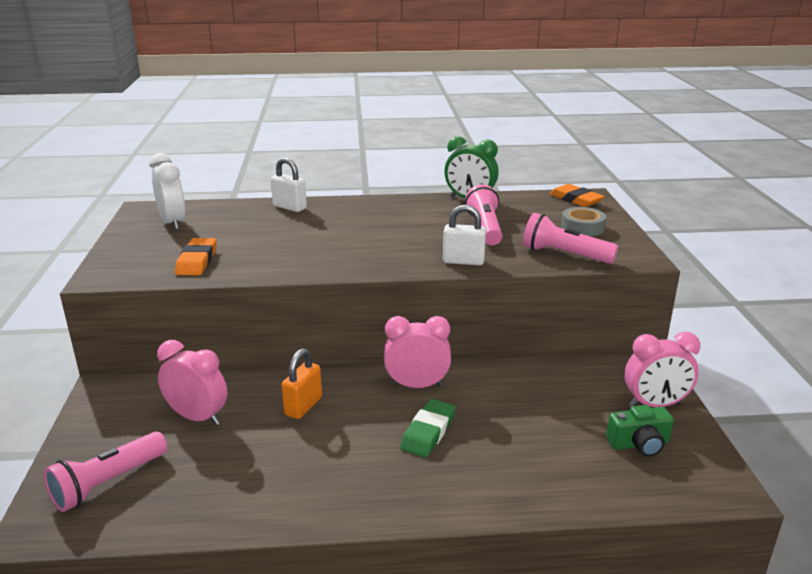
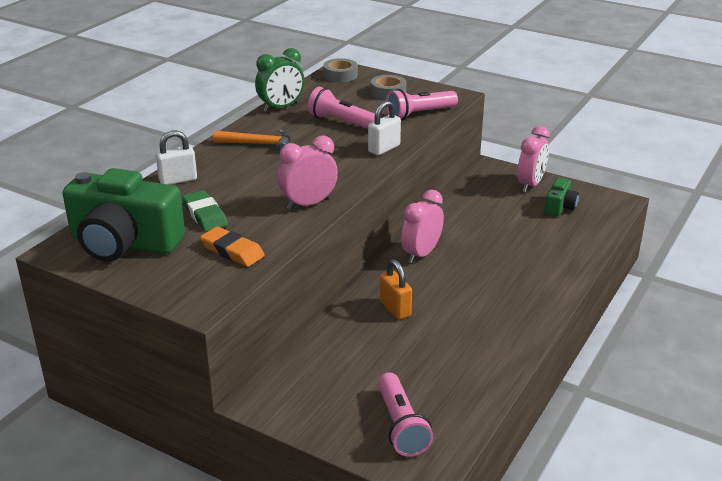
camera: 55 degrees left, 5 degrees up
(173, 223) = (124, 243): white clock -> green camera
(197, 417) = (357, 361): pink clock -> pink clock (308, 204)
(390, 213) = (258, 144): none -> orange hammer
(428, 432) = (478, 270): green eraser -> green eraser (205, 215)
(576, 199) = (340, 75): orange eraser -> grey tape

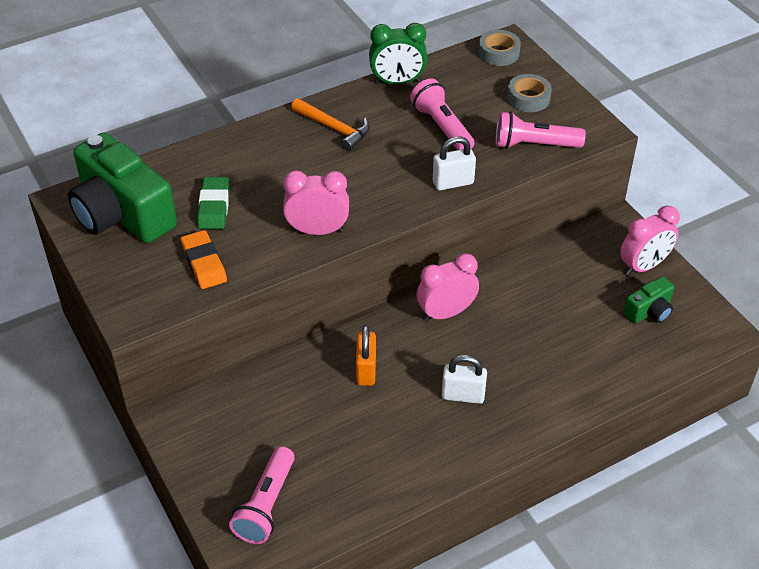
camera: 30 degrees right, 15 degrees up
(178, 180) = (224, 150): white padlock -> white padlock (463, 395)

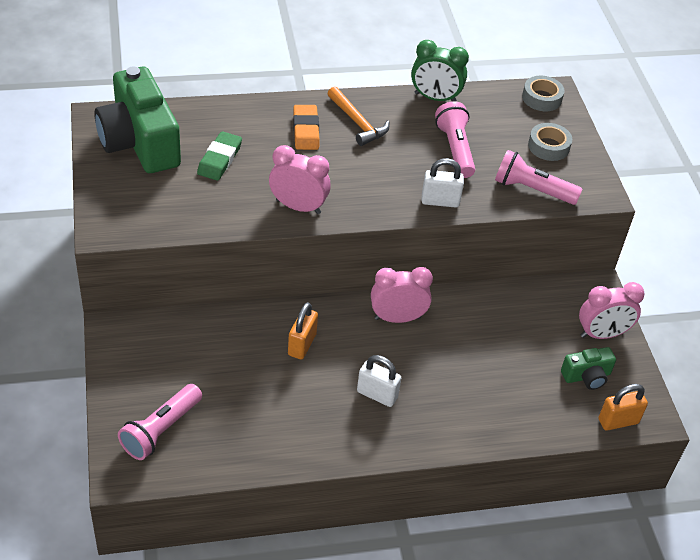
camera: 15 degrees right, 0 degrees up
(204, 263) = (187, 204): orange eraser -> orange eraser (306, 130)
(698, 345) = (618, 421): none -> orange padlock

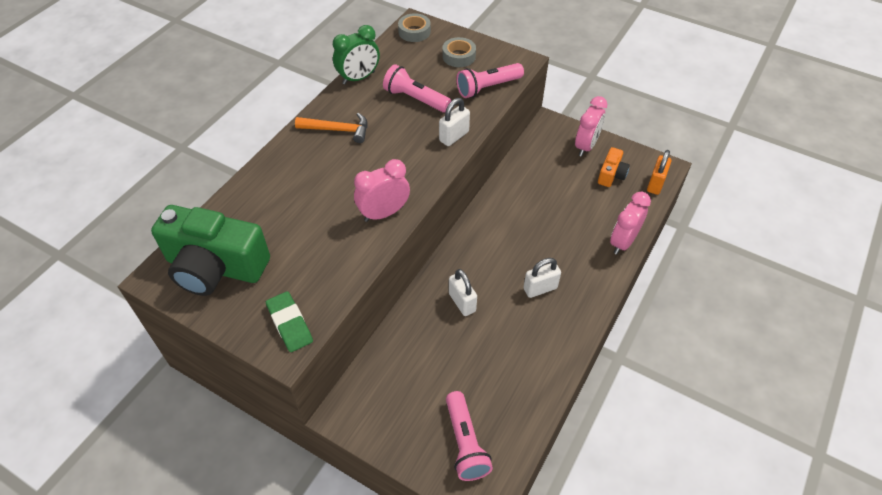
camera: 45 degrees left, 5 degrees up
(219, 159) = (288, 228): green eraser -> green eraser (289, 324)
(302, 345) = (462, 302): orange padlock -> white padlock
(306, 130) = (314, 162): orange eraser -> none
(397, 318) = (486, 234): pink clock -> pink clock (623, 242)
(587, 376) = (611, 175): green camera -> orange camera

